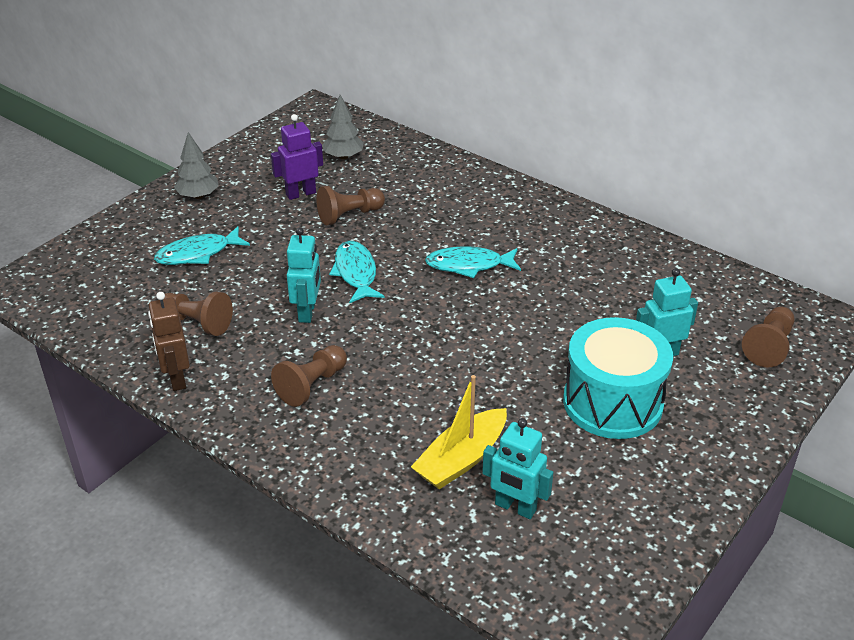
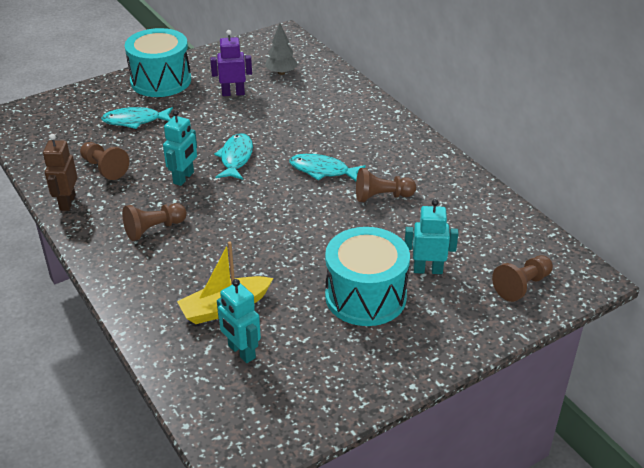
camera: 20 degrees right, 0 degrees up
(198, 196) = (161, 81): grey tree -> turquoise drum
(349, 215) = (258, 116): brown pawn -> brown pawn (382, 196)

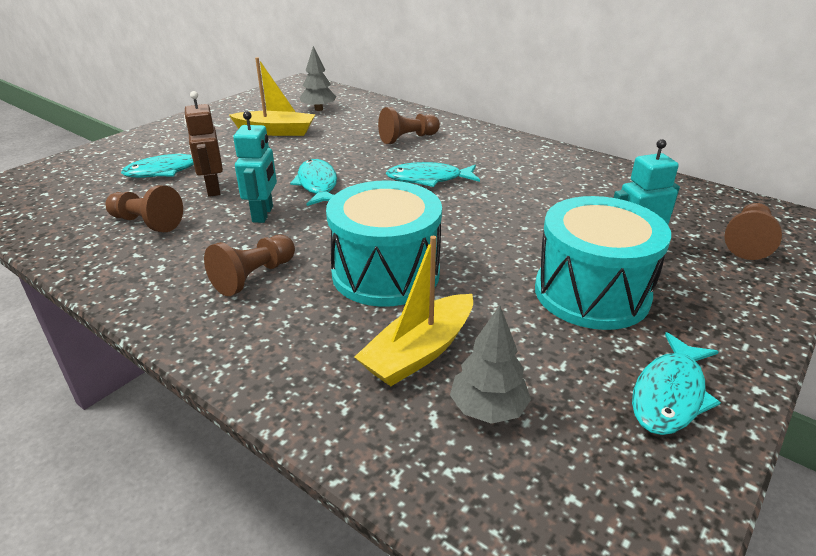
camera: 20 degrees left, 5 degrees down
(67, 202) = (106, 270): brown robot -> brown robot (213, 189)
(161, 81) = (182, 133): turquoise drum -> turquoise drum (386, 273)
(233, 93) = (276, 131): purple robot -> yellow boat
(241, 352) = (488, 409): turquoise robot -> grey tree
(354, 373) = (670, 394): none -> turquoise fish
(382, 196) = (515, 190): brown pawn -> brown pawn (407, 138)

